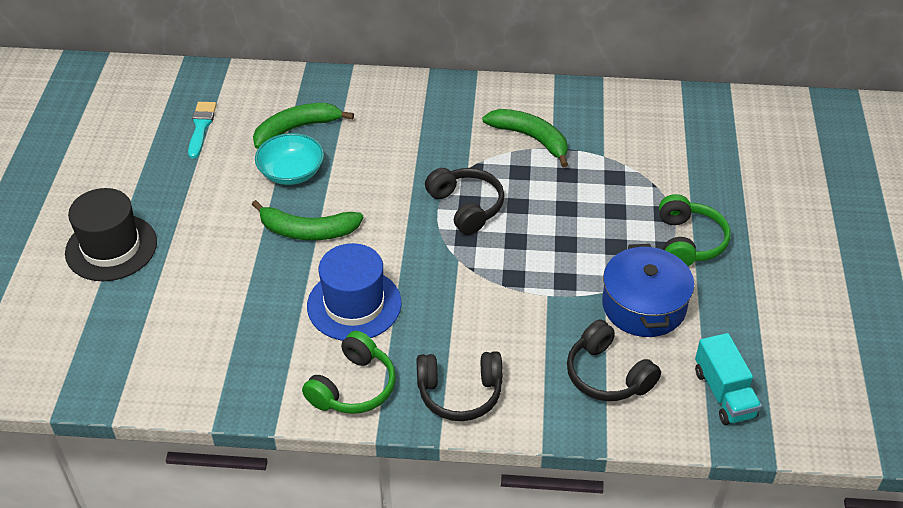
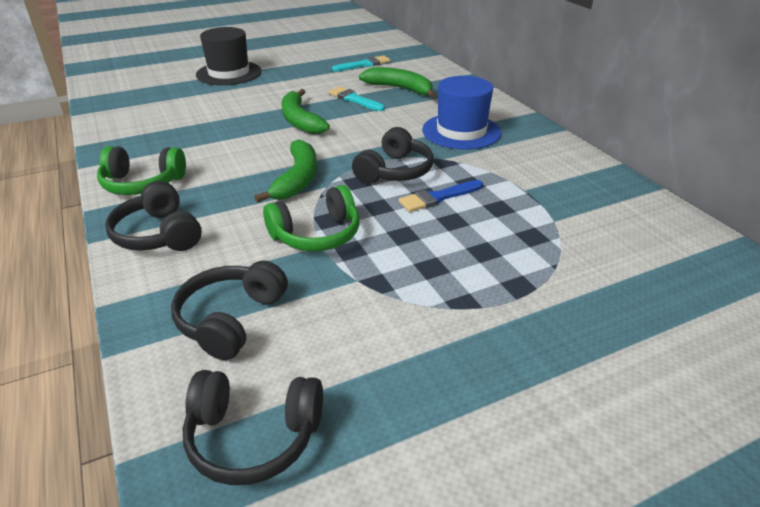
camera: 60 degrees right, 10 degrees down
(291, 172) = (354, 99): turquoise bowl -> turquoise brush
(354, 304) = (235, 158): blue hat -> blue hat (461, 131)
(528, 200) = (438, 197): none -> blue brush
(531, 138) = (520, 176): green banana -> green banana (297, 179)
(643, 306) = (358, 314): blue pot -> none
(688, 242) = (495, 319): green headphones -> green headphones (317, 235)
(724, 393) = (253, 437): turquoise truck -> black headphones

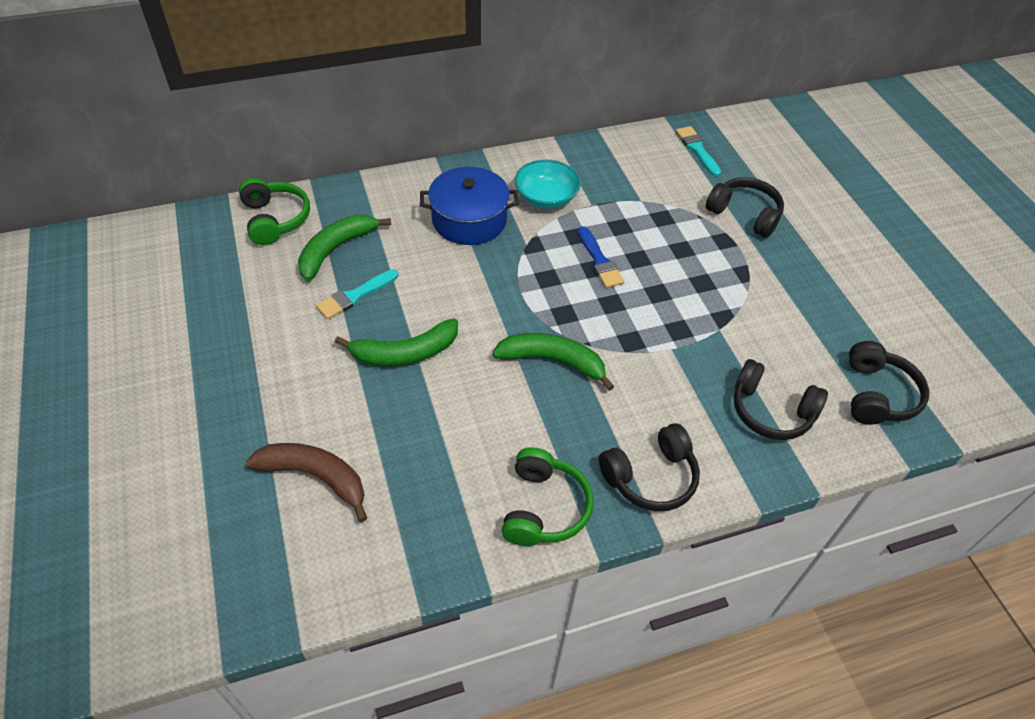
camera: 85 degrees left, 15 degrees up
(192, 105) = (315, 476): none -> brown banana
(229, 73) = (196, 436): black hat -> none
(317, 235) = (655, 351): green headphones -> green headphones (275, 219)
(364, 64) = (232, 273): turquoise brush -> turquoise brush (697, 149)
(395, 171) = (547, 283): black headphones -> black headphones (745, 214)
(461, 131) = (469, 220): blue hat -> blue pot
(517, 164) = (546, 197): none -> turquoise bowl

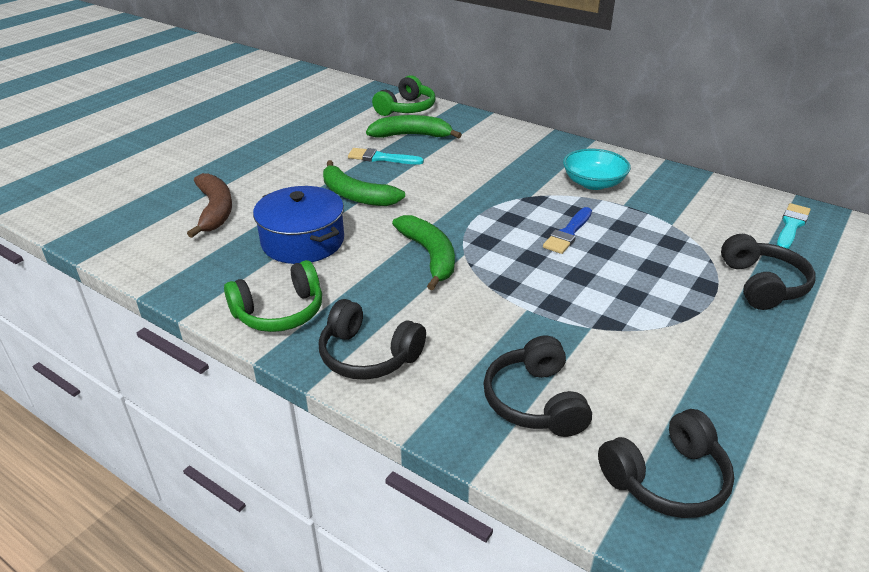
camera: 55 degrees right, 15 degrees down
(469, 220) = (516, 165): blue pot -> blue pot (303, 241)

